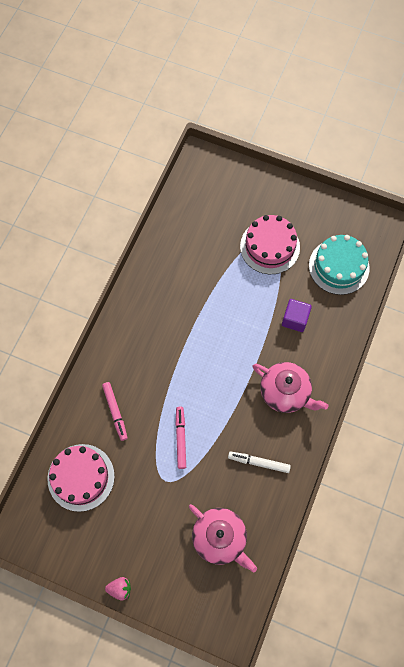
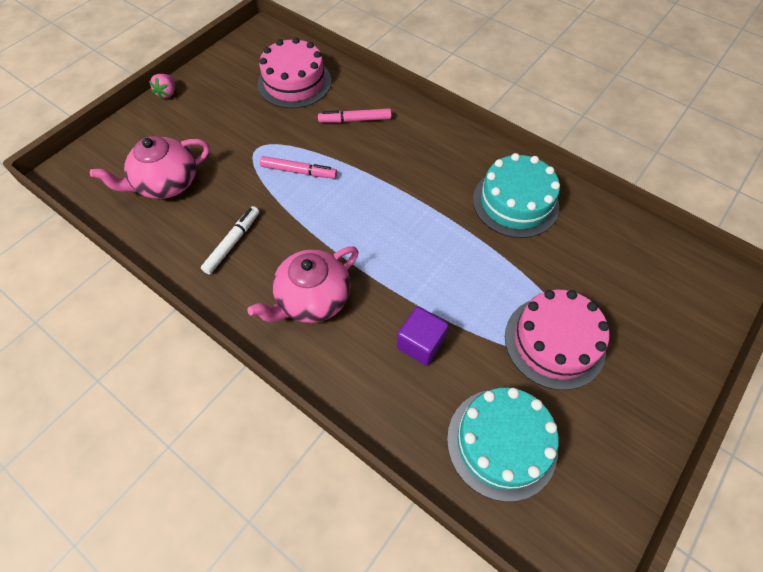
camera: 105 degrees right, 10 degrees down
(169, 281) = (515, 202): none -> turquoise cake

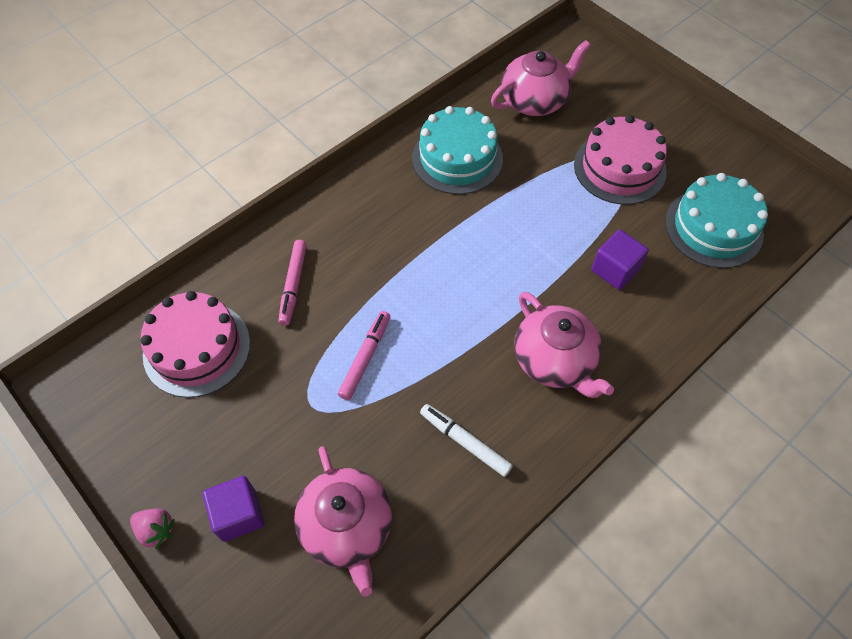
camera: 80 degrees left, 0 degrees up
(176, 128) = (239, 514): none -> purple cube
(616, 256) = (534, 101): none -> pink teapot

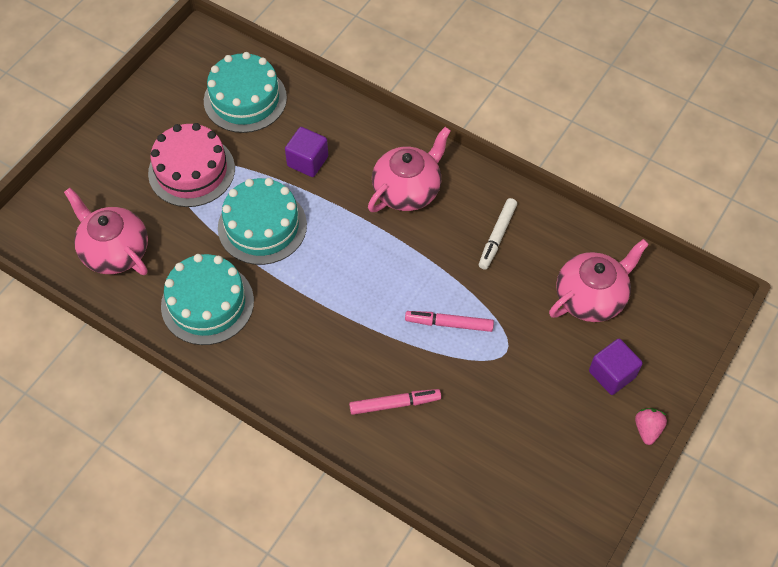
camera: 105 degrees left, 0 degrees up
(197, 348) = (485, 463): pink cake -> none
(536, 214) = (262, 226): none -> turquoise cake

